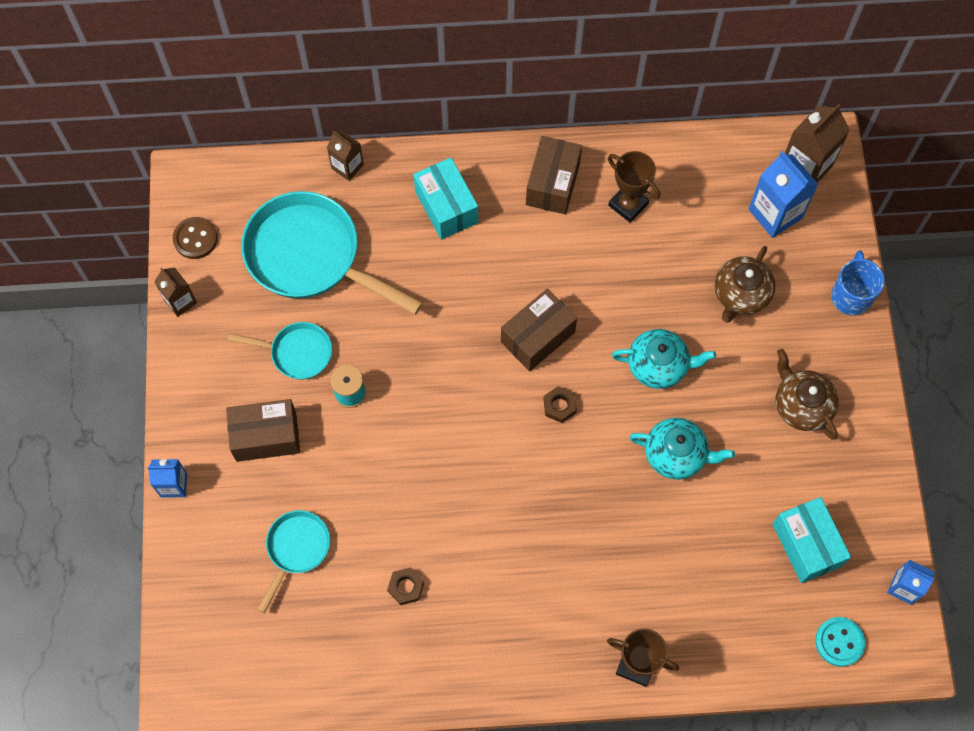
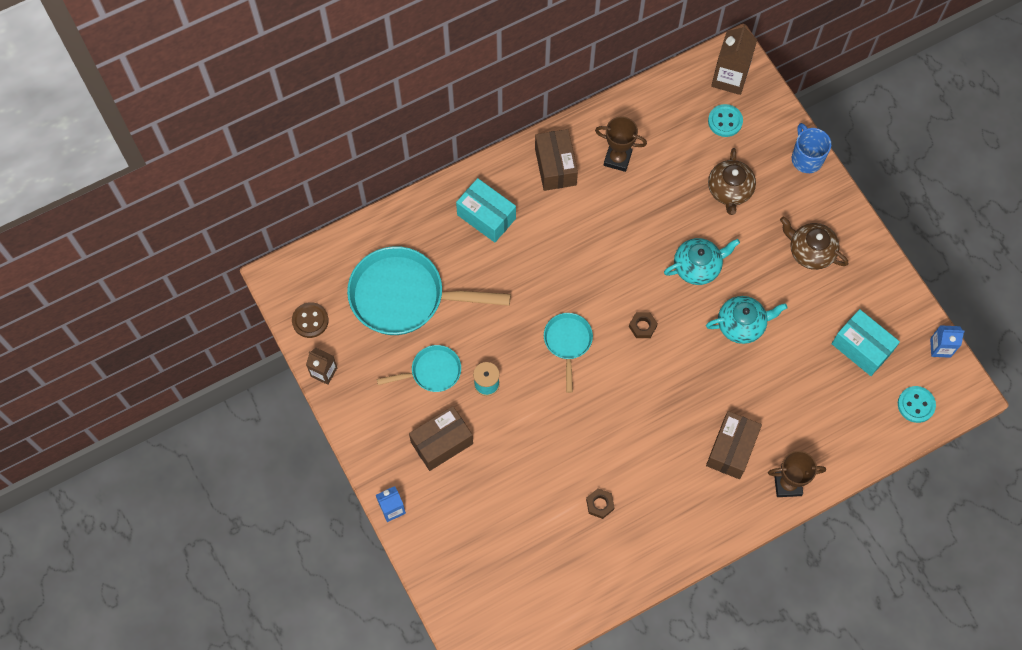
camera: 25 degrees left, 0 degrees up
(296, 549) = (507, 514): turquoise pan -> turquoise pan (567, 343)
(347, 166) = (396, 217): brown carton -> none
(537, 337) = (602, 284): brown box -> brown box (731, 449)
(775, 213) = (725, 121): blue carton -> turquoise button

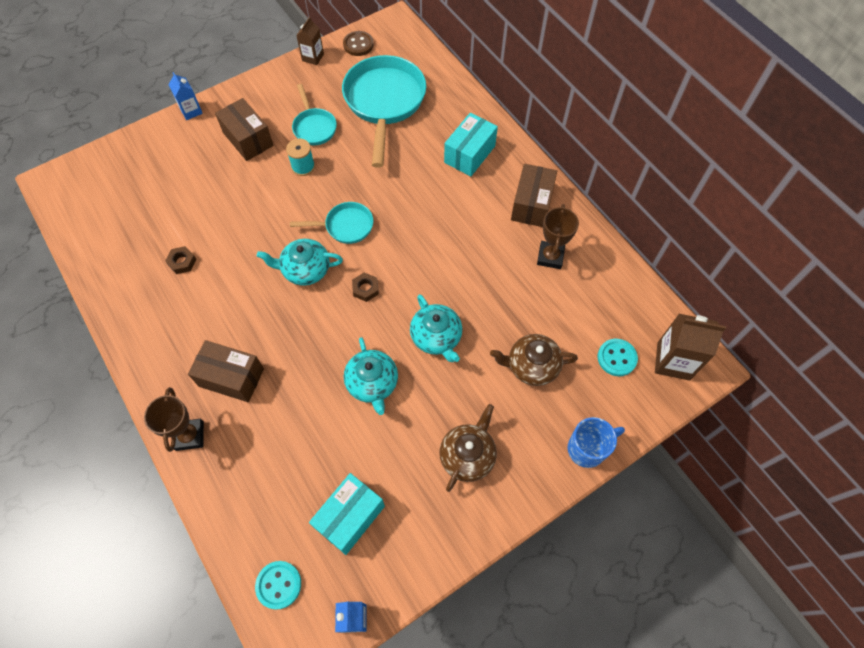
camera: 85 degrees right, 5 degrees down
(555, 166) = (531, 204): brown box -> brown box turned 60 degrees counterclockwise
(617, 382) = (305, 269): none -> turquoise teapot

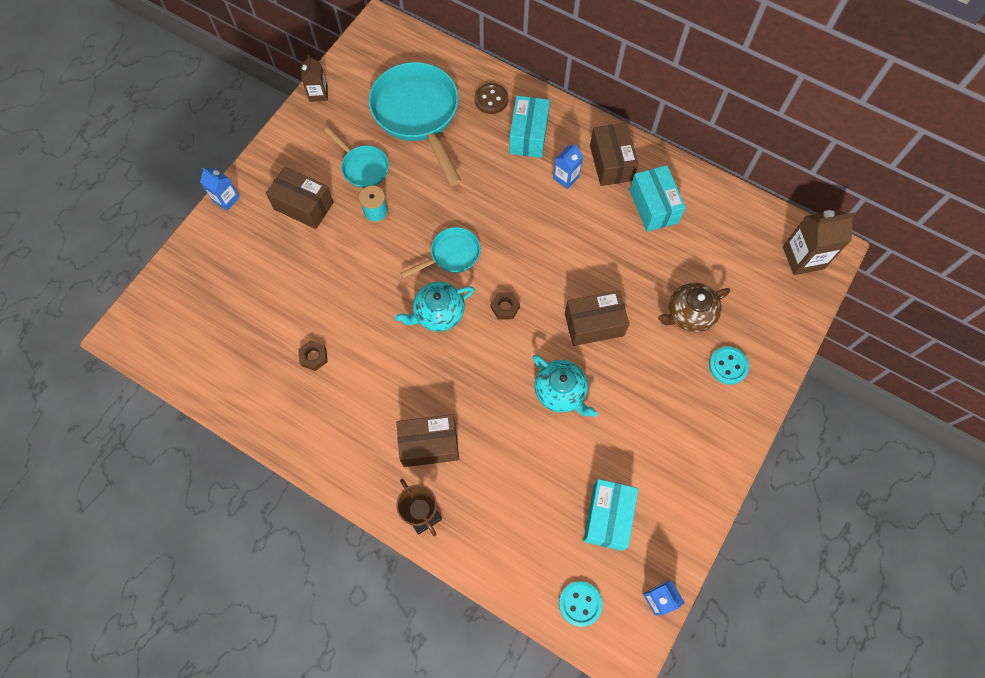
camera: 25 degrees left, 5 degrees up
(358, 45) = (357, 62): brown button -> brown button (491, 99)
(436, 337) = (594, 324): turquoise teapot -> brown box
(467, 455) = (677, 417): brown teapot -> none
(483, 201) = (566, 177): none -> blue carton
(550, 257) = (653, 206): brown trophy -> turquoise box
(587, 448) = (772, 365): blue mug -> none
(616, 358) = (756, 275): turquoise button -> turquoise button (728, 366)

